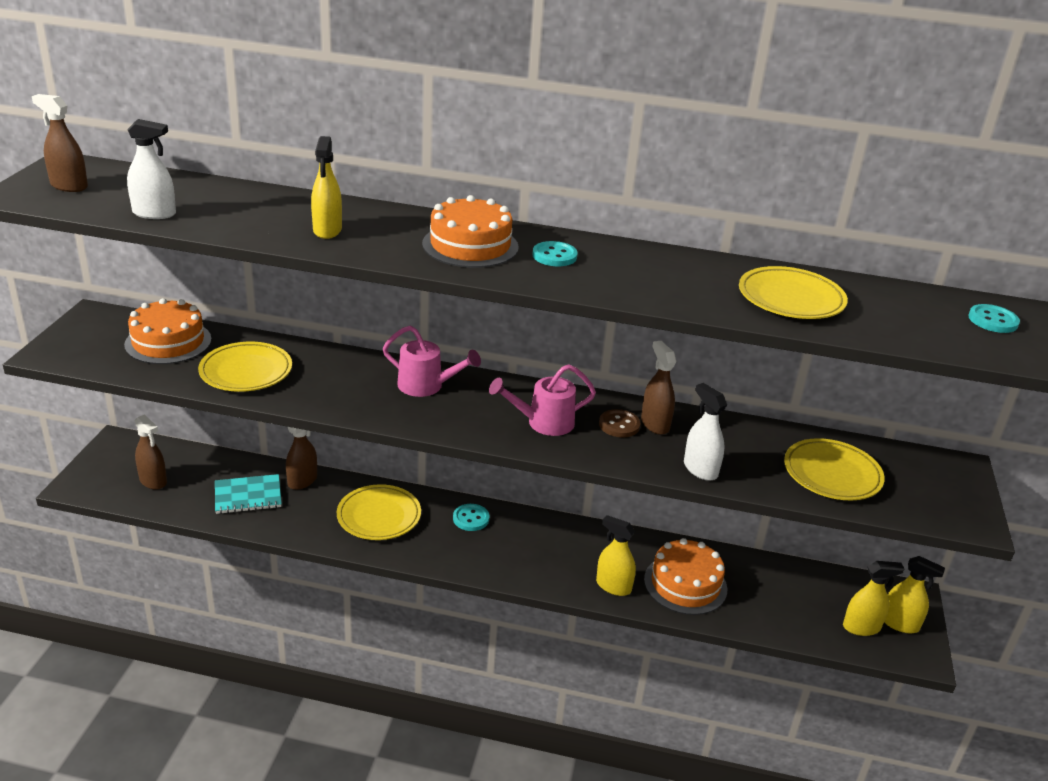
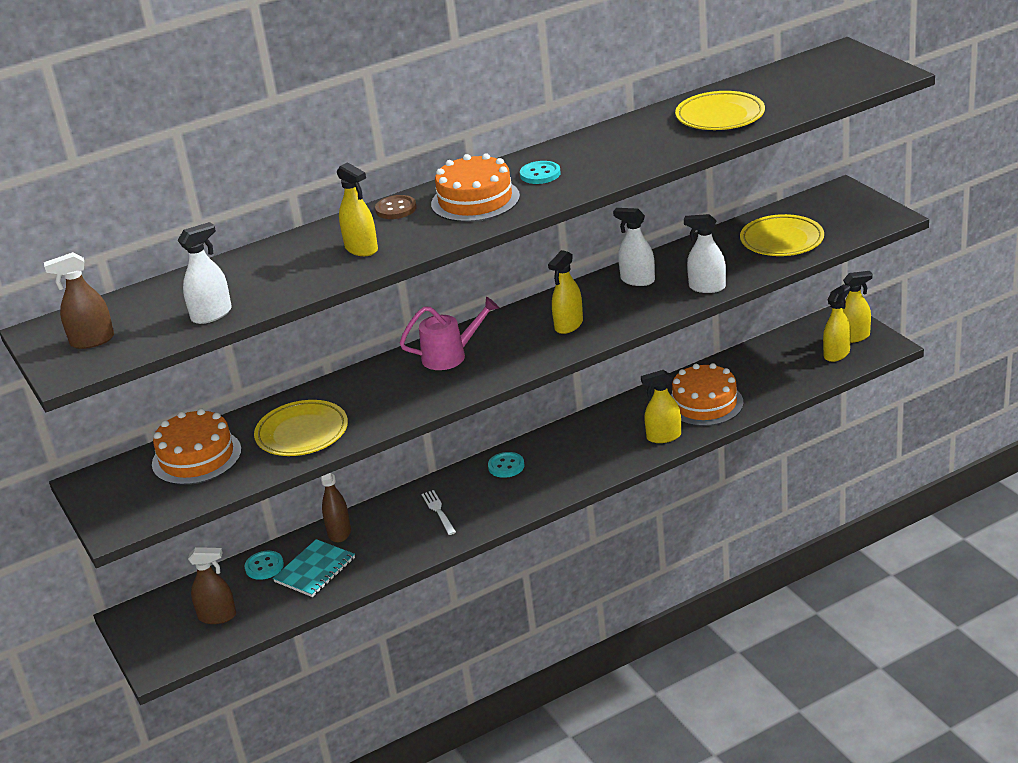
camera: 35 degrees left, 0 degrees up
(379, 516) = (438, 511): yellow plate -> white fork
(543, 423) = (569, 325): pink watering can -> yellow spray bottle
(619, 425) = (617, 295): brown button -> brown button (396, 209)
(655, 424) = (637, 280): brown spray bottle -> white spray bottle
(993, 320) = (839, 65): turquoise button -> turquoise button (264, 566)

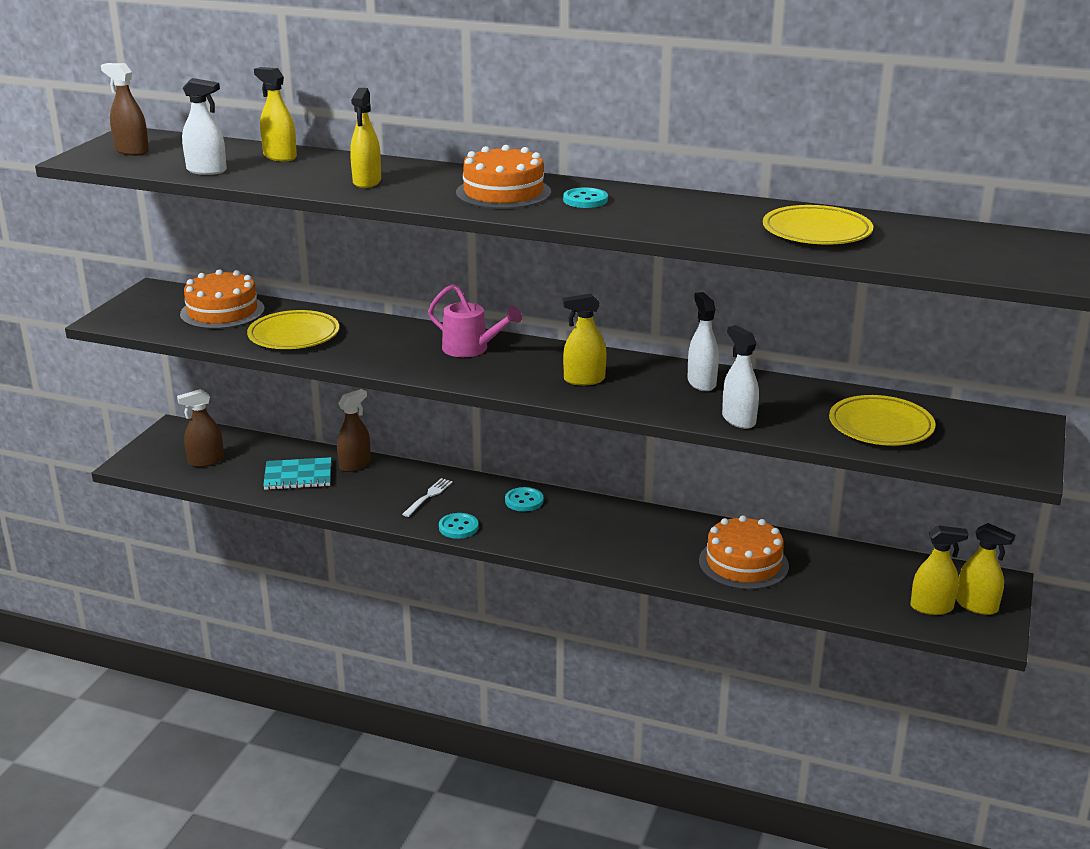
camera: 45 degrees right, 5 degrees down
(217, 616) = (206, 461): brown spray bottle -> brown spray bottle turned 105 degrees clockwise
(264, 566) = (281, 453): turquoise button -> turquoise button (458, 527)
(396, 209) = (449, 173): brown button -> none
(663, 436) = (664, 562): yellow spray bottle -> yellow spray bottle (280, 157)

